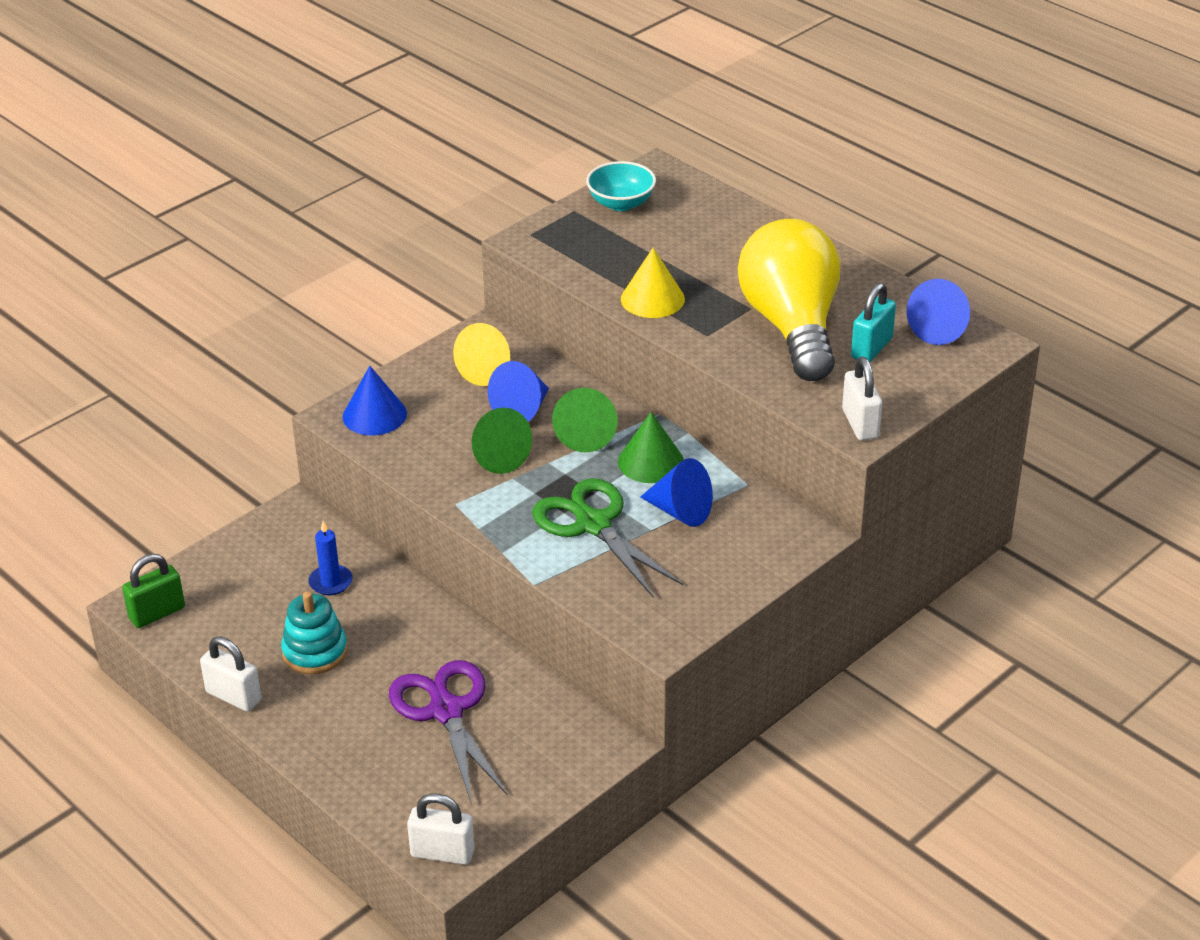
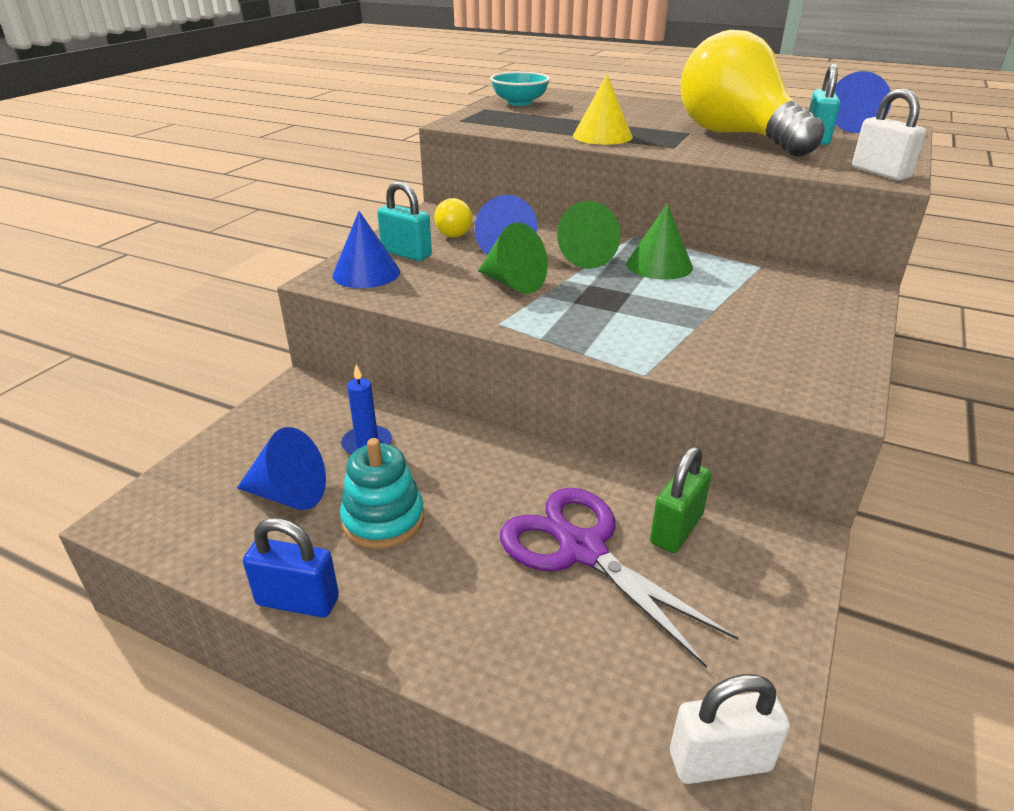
camera: 20 degrees left, 5 degrees down
(157, 613) = (160, 521): green padlock -> green padlock (676, 529)
(233, 696) = (298, 601): white padlock -> blue padlock
(423, 394) = (406, 253): none -> turquoise padlock
(488, 370) = (456, 232): yellow cone -> yellow light bulb
(593, 525) = (655, 315): green scissors -> none
(680, 511) = (725, 293): blue cone -> blue cone (289, 494)

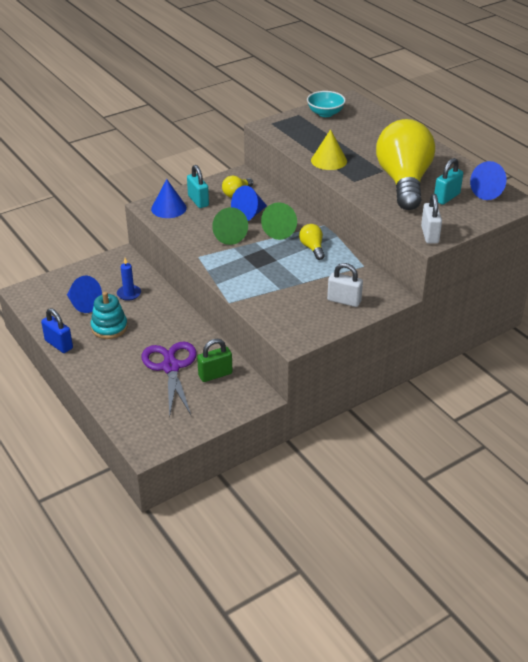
camera: 30 degrees right, 5 degrees up
(659, 265) = (312, 248): green cone -> yellow light bulb
(720, 761) = (146, 442): white padlock -> white padlock (344, 301)

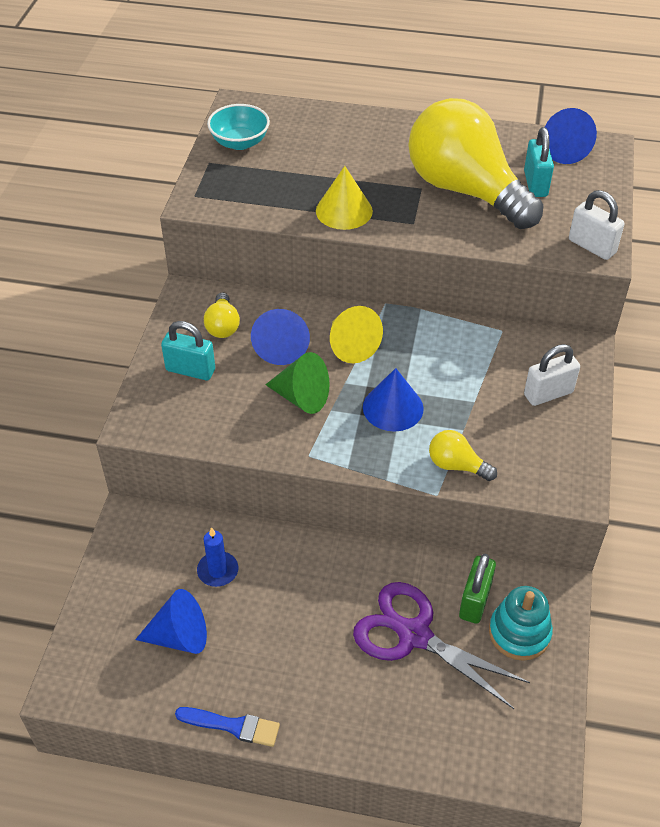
camera: 45 degrees left, 10 degrees up
(59, 344) = (232, 726): blue padlock -> blue brush
(109, 327) = (262, 642): turquoise stacking toy -> turquoise stacking toy (519, 633)
(168, 208) = (167, 408): blue cone -> blue cone (393, 407)
(280, 231) = (351, 346): green cone -> yellow cone
(312, 248) = (418, 345): yellow light bulb -> yellow light bulb (456, 465)

